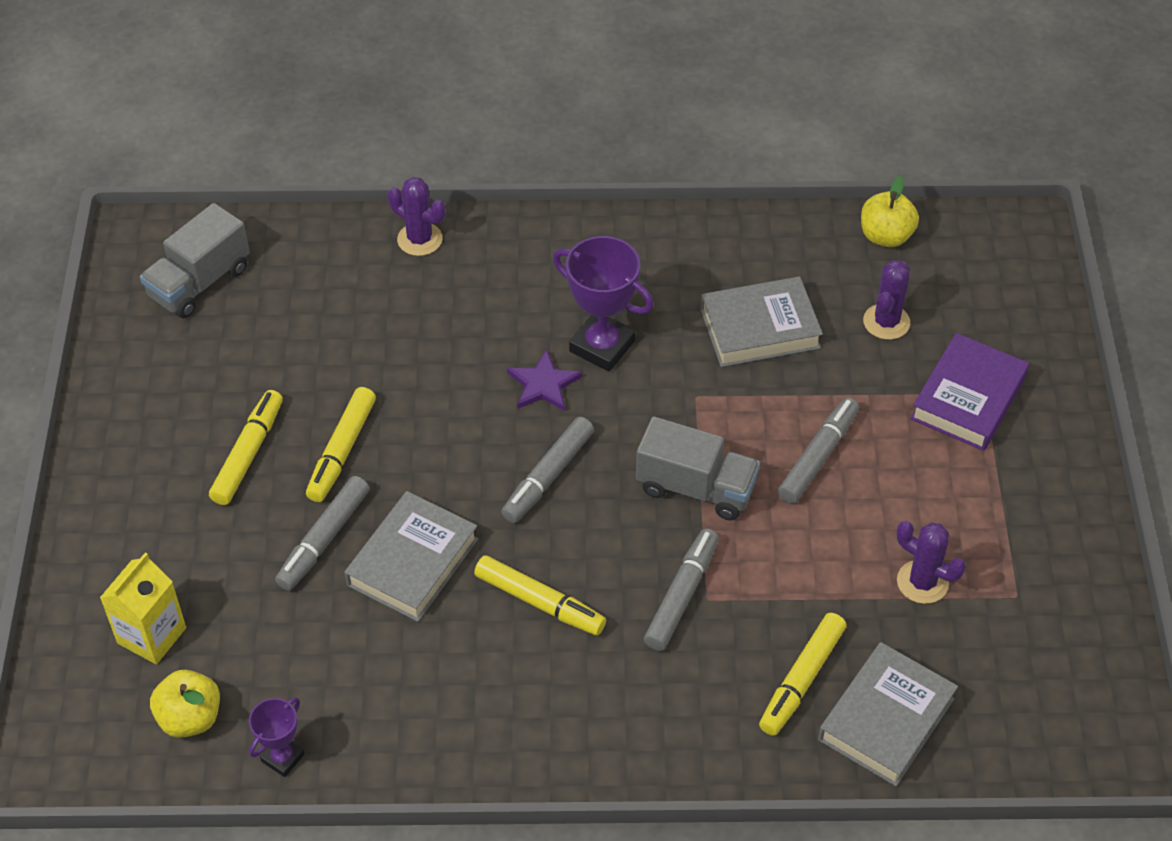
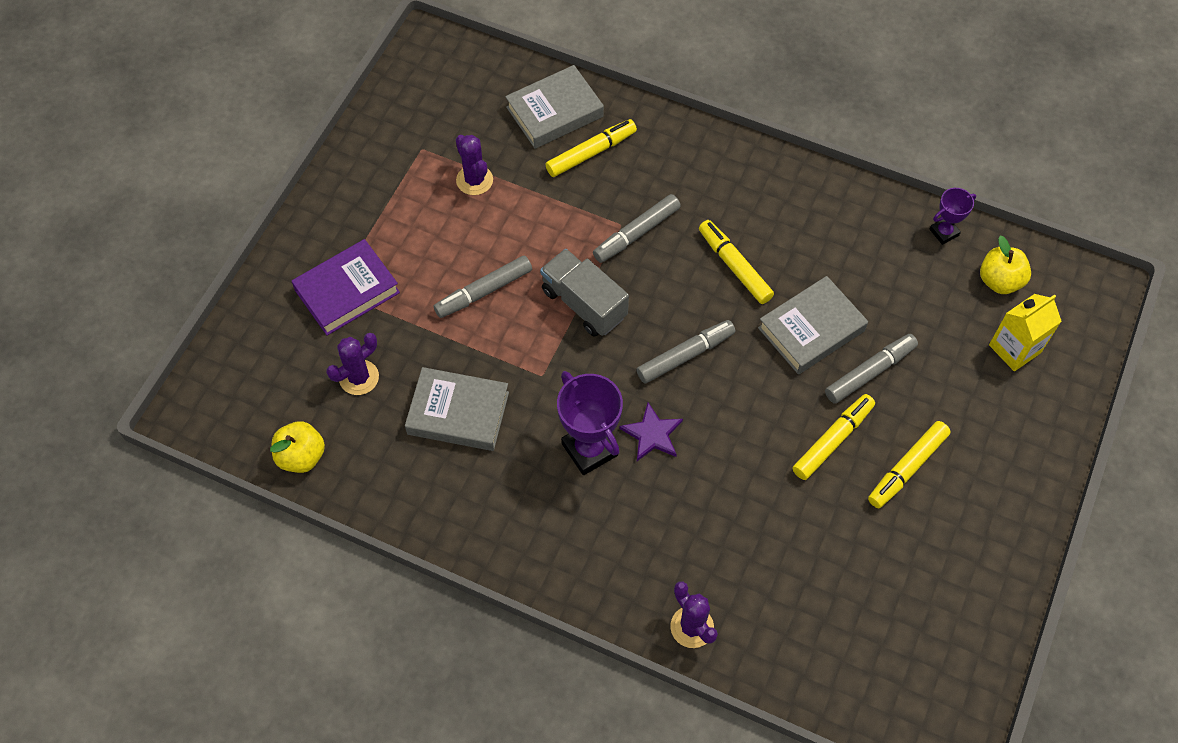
camera: 155 degrees left, 10 degrees up
(200, 282) = (905, 663): grey truck -> none

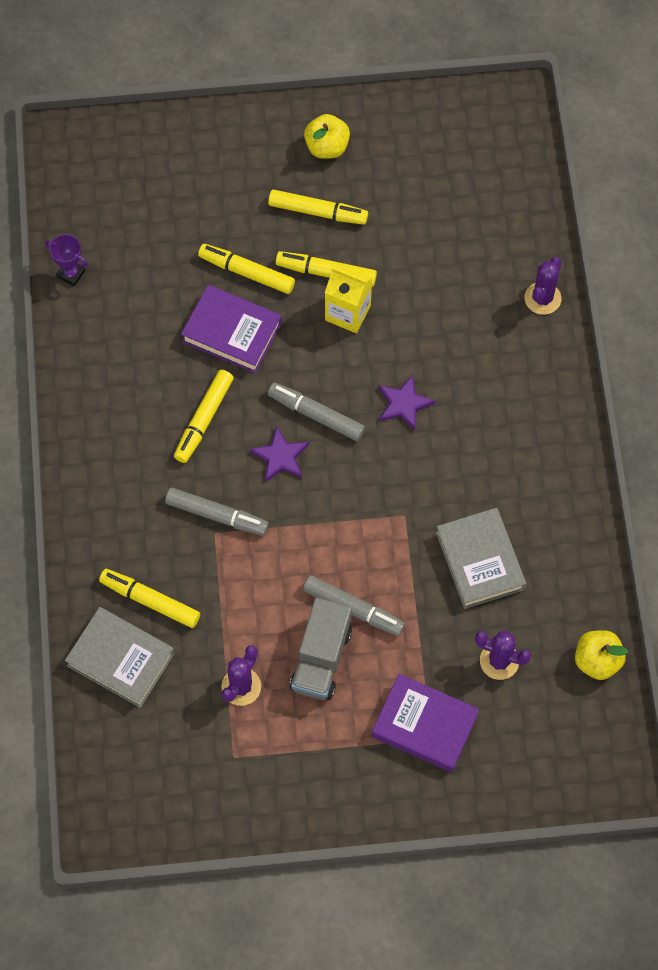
camera: 120 degrees left, 5 degrees up
(584, 304) = (315, 520): grey truck -> grey truck (321, 659)
(589, 449) = (447, 443): purple trophy -> none
(661, 307) = (280, 457): none -> purple star
(811, 329) = (232, 332): grey book -> purple book
(870, 372) = (246, 272): grey marker -> yellow marker
(999, 281) = (98, 214): yellow apple -> yellow apple (327, 147)
(1014, 349) = (160, 179): yellow carton -> yellow carton (347, 312)

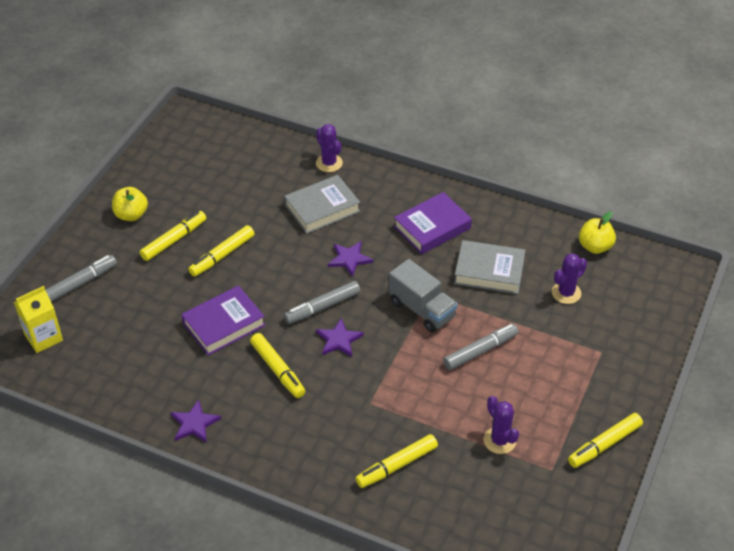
camera: 60 degrees left, 20 degrees down
(71, 274) = (98, 396): purple trophy -> none
(90, 382) = (194, 423): none -> purple star
(120, 660) = (432, 506): grey book -> grey book (322, 208)
(217, 515) = (357, 395): grey marker -> grey marker (80, 283)
(246, 272) = (185, 296): yellow marker -> yellow marker (604, 445)
(321, 659) = (506, 385): grey truck -> grey truck (422, 309)
(347, 312) = (261, 258): yellow carton -> yellow carton (43, 337)
(424, 725) = (589, 351): purple book -> purple book (432, 227)

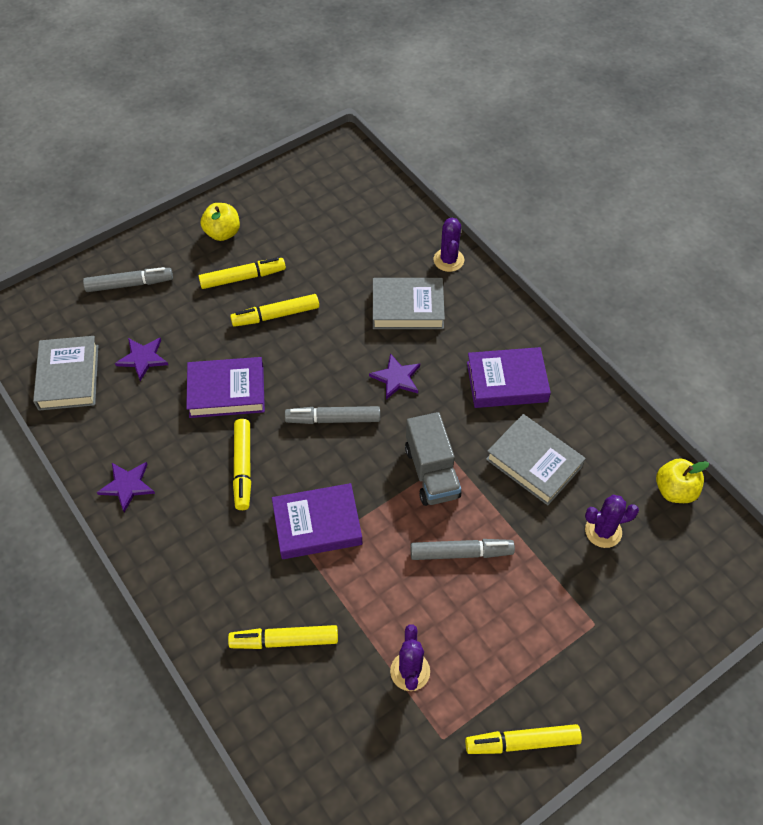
camera: 30 degrees right, 10 degrees up
(43, 337) = (60, 325): yellow carton -> none
(82, 371) = (69, 377): none -> grey book
(339, 340) = (324, 464): purple star -> purple star (143, 358)
(364, 381) = (317, 525): none -> purple book

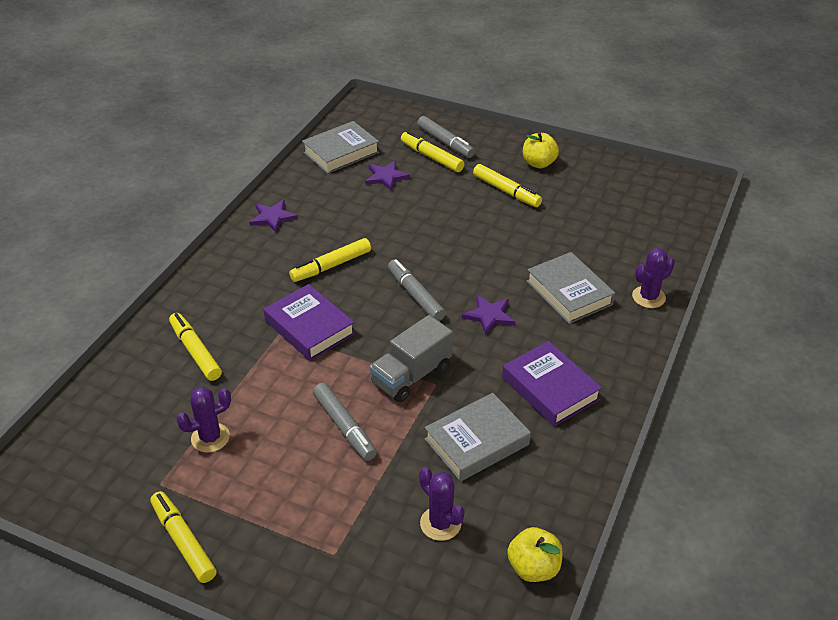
camera: 60 degrees right, 15 degrees down
(226, 391) = (392, 229): purple book -> none
(276, 315) = (487, 223): yellow marker -> yellow marker (431, 157)
(534, 463) = (476, 442): grey book -> grey book turned 45 degrees clockwise

